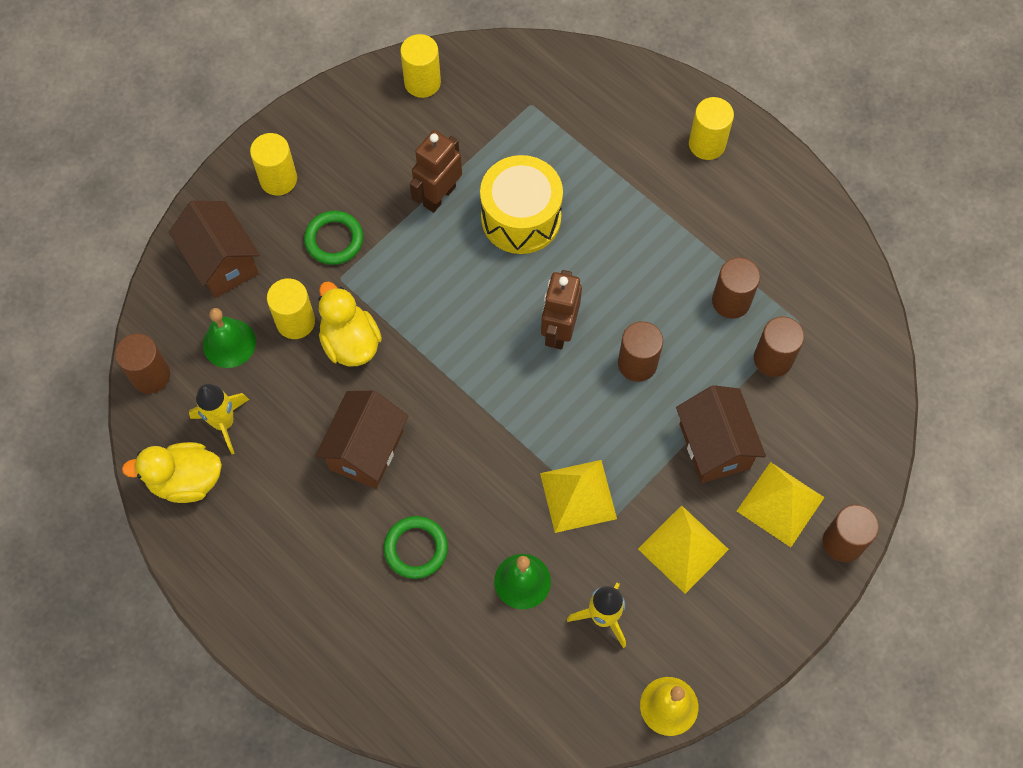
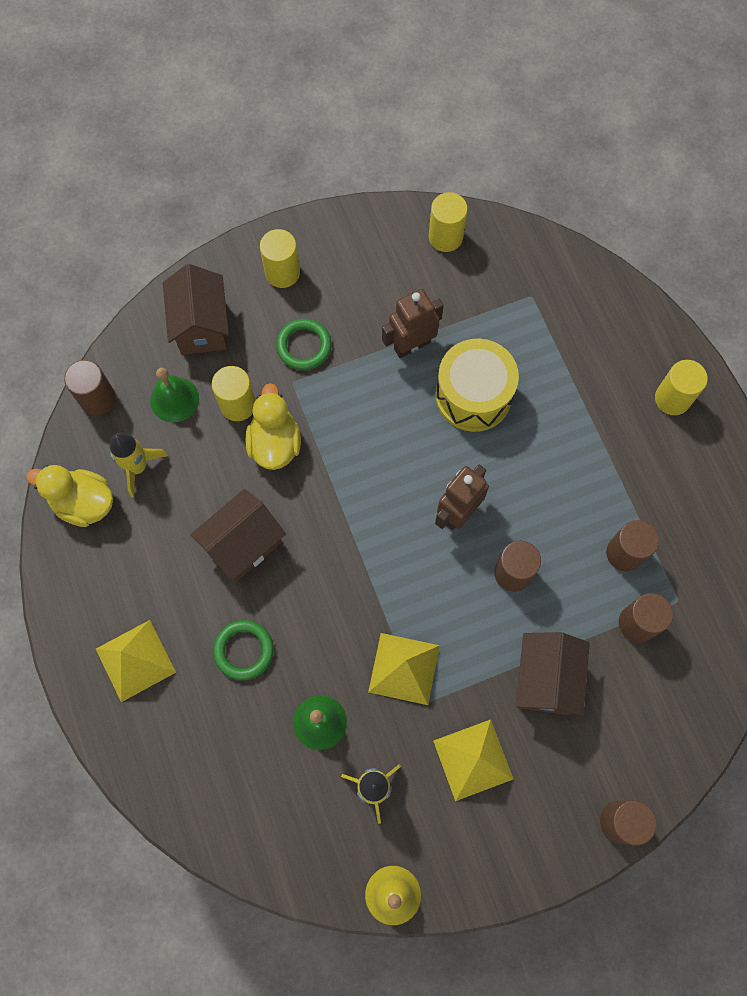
camera: 25 degrees right, 5 degrees up
(780, 504) = (579, 760): yellow pyramid -> yellow pyramid (135, 660)

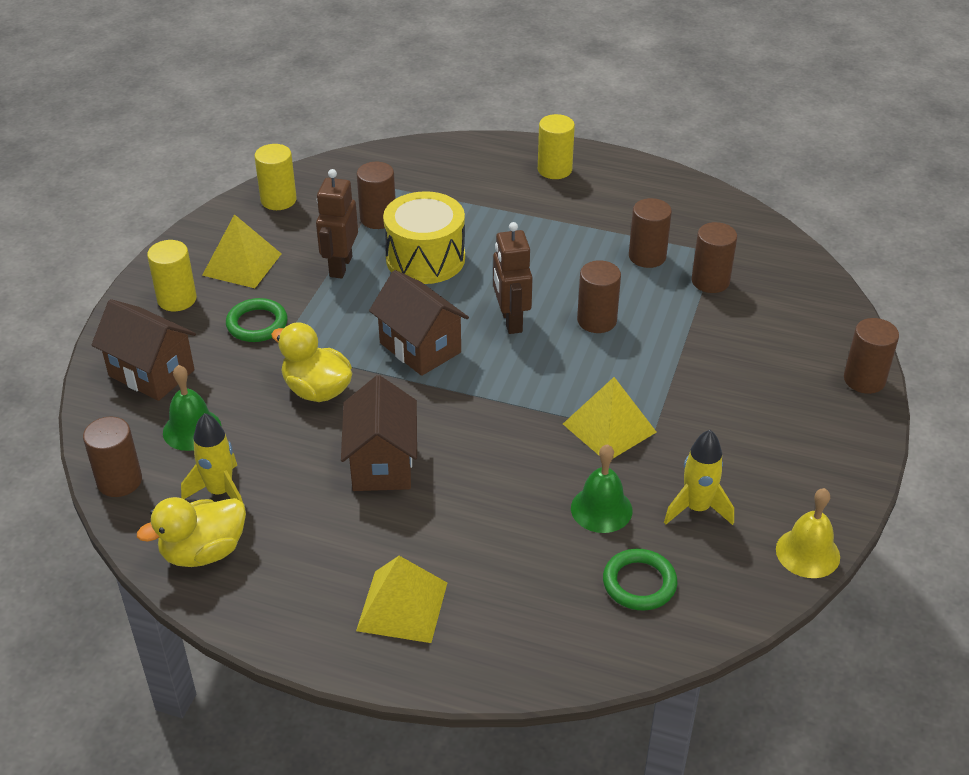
camera: 50 degrees left, 30 degrees down
(237, 404) = (252, 392): yellow cylinder -> none
(244, 650) = (480, 521): green ring -> green ring (639, 583)
(473, 760) = (732, 432): yellow pyramid -> yellow pyramid (242, 264)
(489, 323) = (378, 218): none -> brown cylinder
(545, 679) = (705, 353): brown house -> brown house (420, 348)

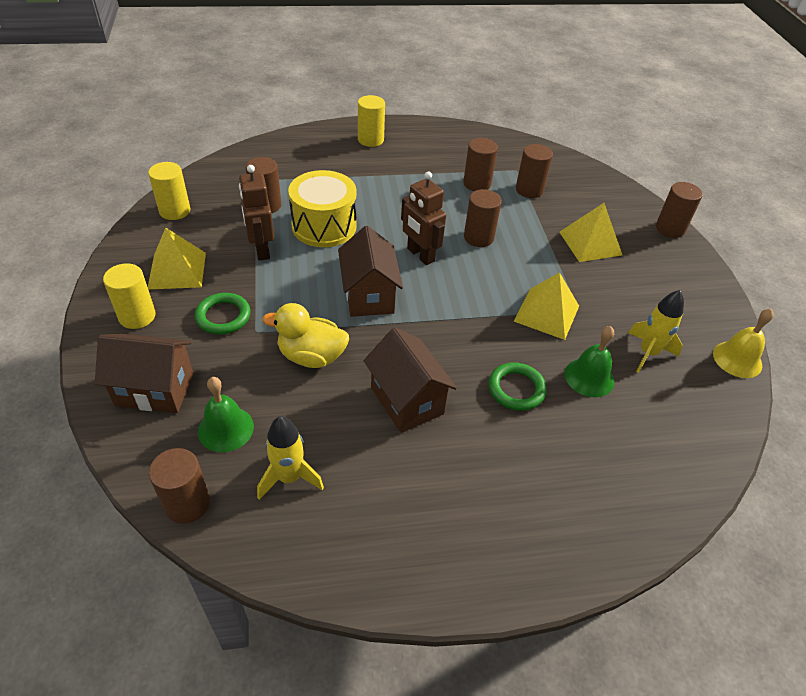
camera: 30 degrees left, 5 degrees up
(203, 552) = (311, 541): yellow duck -> none
(402, 606) = (511, 519): yellow pyramid -> yellow pyramid (590, 243)
(420, 348) = (369, 295): brown house -> brown house turned 60 degrees clockwise
(639, 583) = (658, 425): green ring -> green ring (516, 389)

